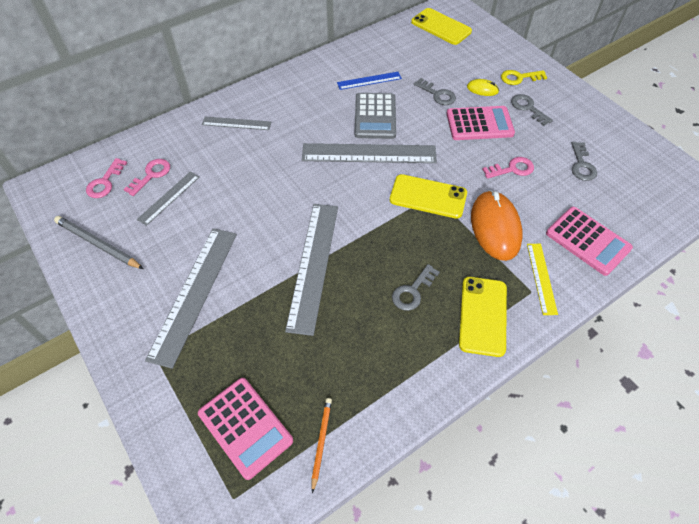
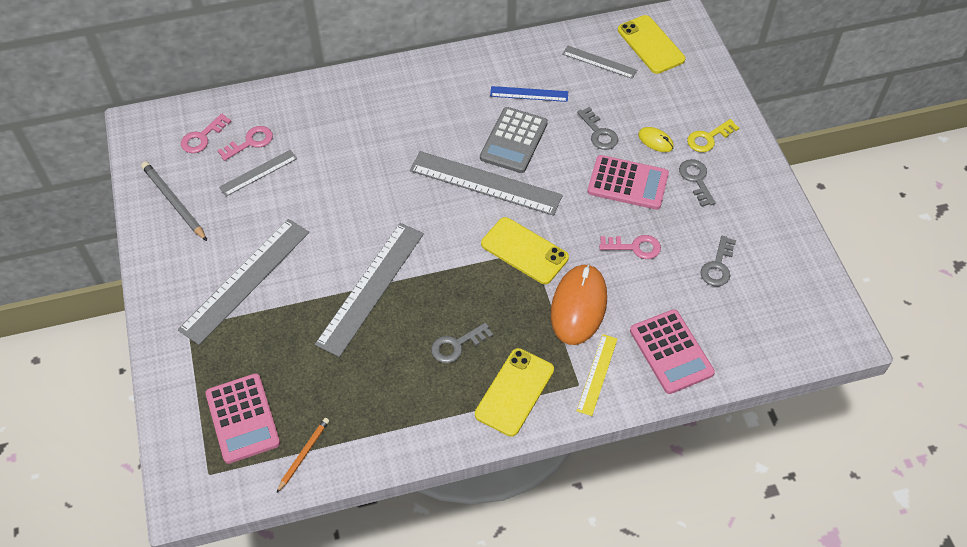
camera: 20 degrees right, 0 degrees up
(236, 123) = (359, 107): grey ruler -> grey ruler (599, 62)
(519, 78) = (708, 138): yellow key -> yellow key turned 45 degrees counterclockwise

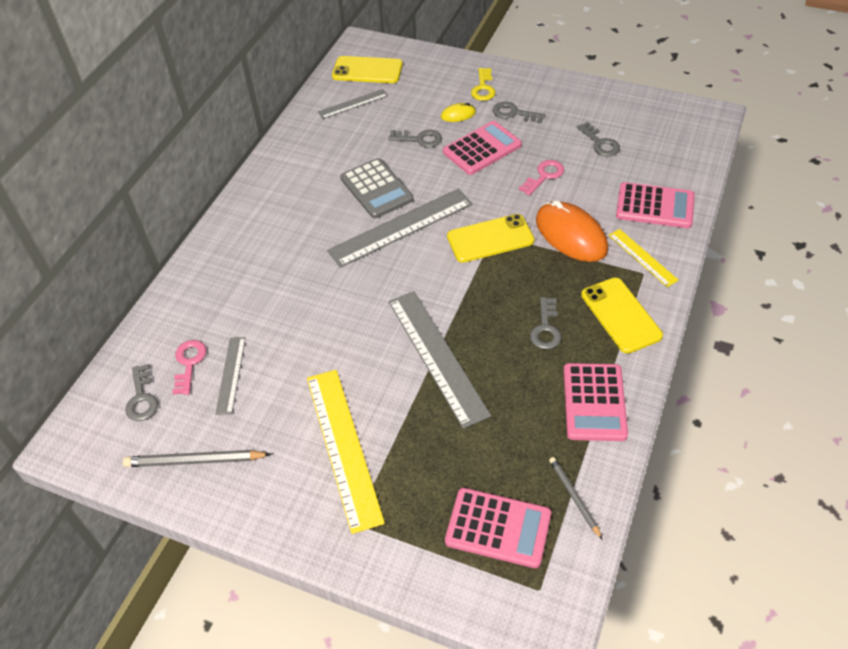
camera: 50 degrees left, 5 degrees down
(202, 137) = (142, 398): pink key -> grey key
(245, 280) = (343, 447): grey ruler -> yellow ruler
(304, 455) = (574, 497): orange pencil -> grey pencil
(405, 421) = (594, 402): none -> pink calculator
(529, 94) = (340, 157): blue ruler -> none

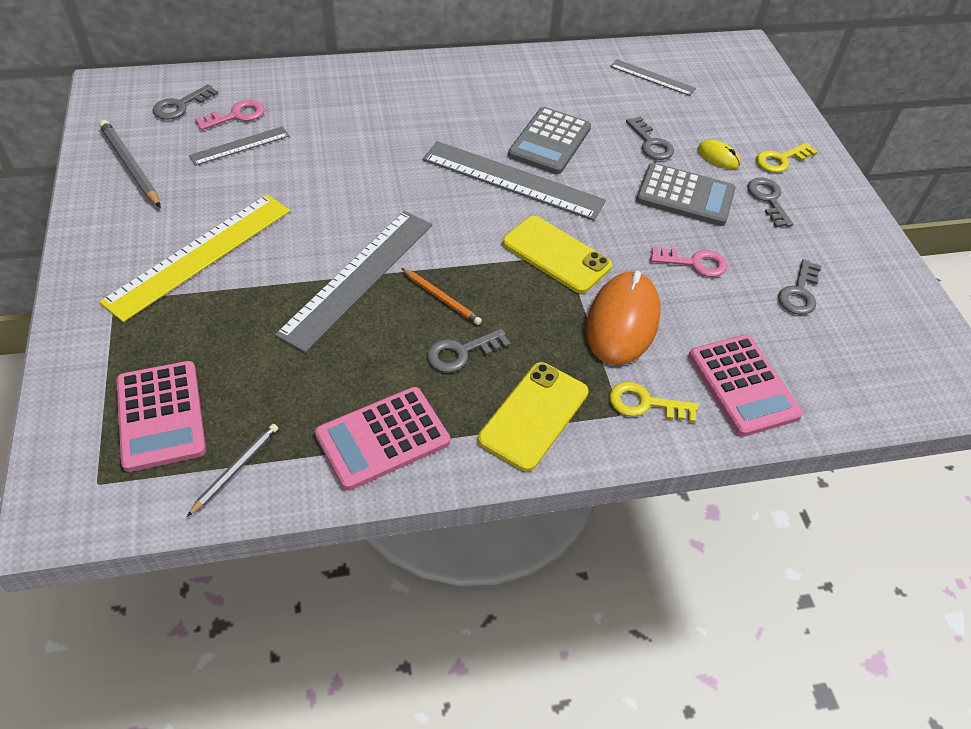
camera: 50 degrees right, 0 degrees up
(367, 70) = (711, 67): yellow phone -> none
(482, 149) = (685, 195): pink calculator -> grey calculator
(489, 318) = (441, 298): none -> orange pencil
(642, 257) = (645, 403): yellow ruler -> yellow key

